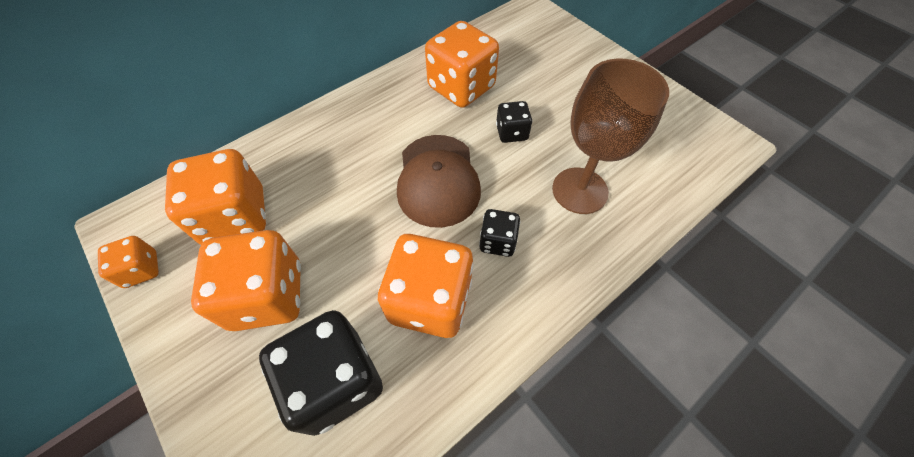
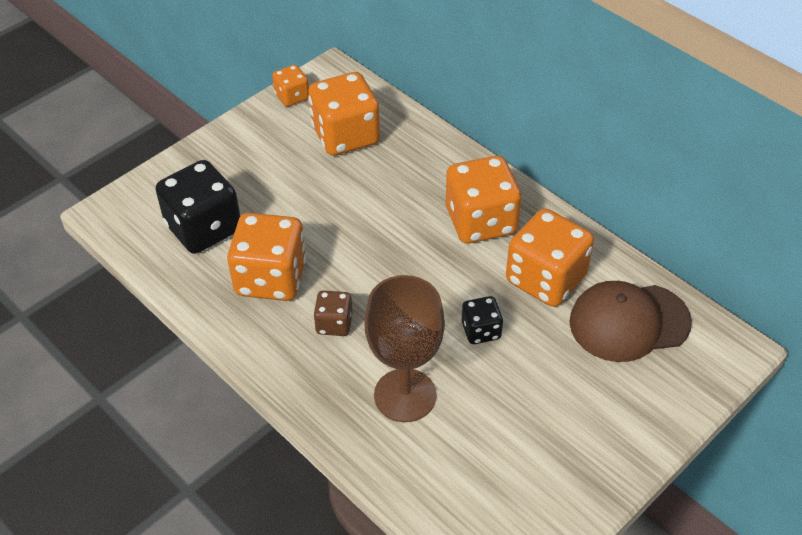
camera: 85 degrees right, 10 degrees down
(268, 295) = (272, 174): orange dice -> orange dice (481, 221)
(438, 180) = (403, 270): brown cap -> brown cap (629, 322)
(497, 241) = (334, 324): black dice -> brown dice

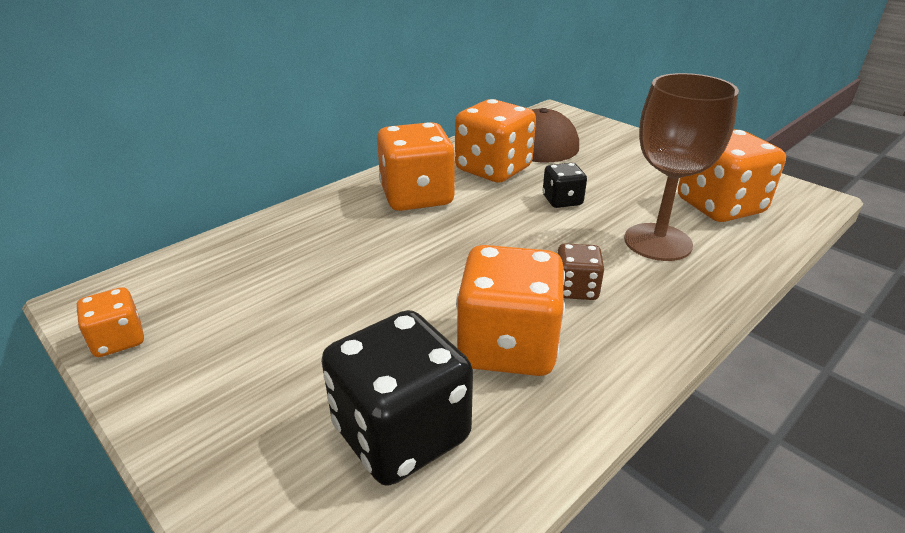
camera: 90 degrees left, 15 degrees down
(345, 136) = (240, 285): orange dice -> orange dice (719, 206)

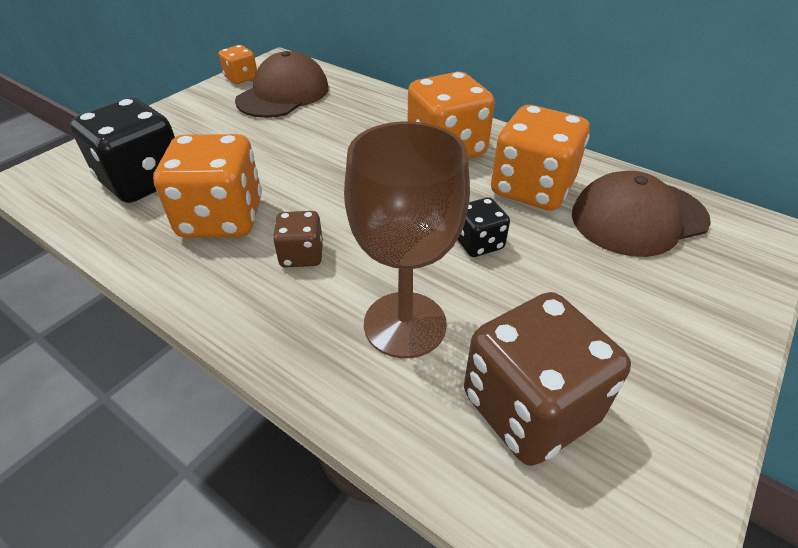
camera: 80 degrees right, 10 degrees up
(214, 296) = (283, 94): none -> brown cap
(719, 206) = (529, 407): orange dice -> brown dice

